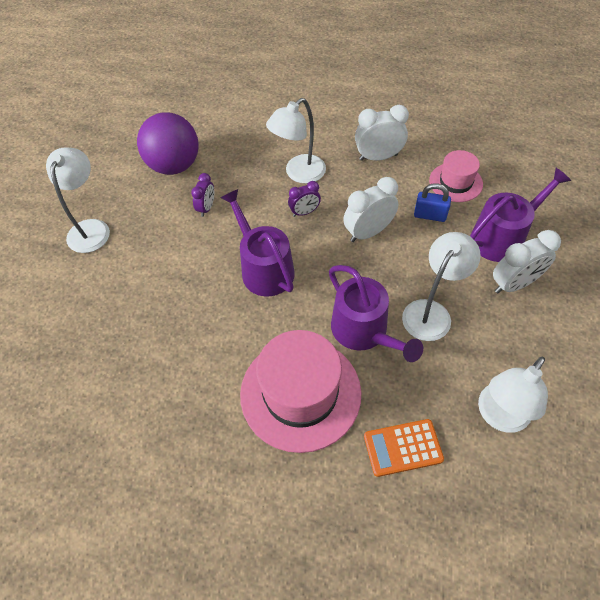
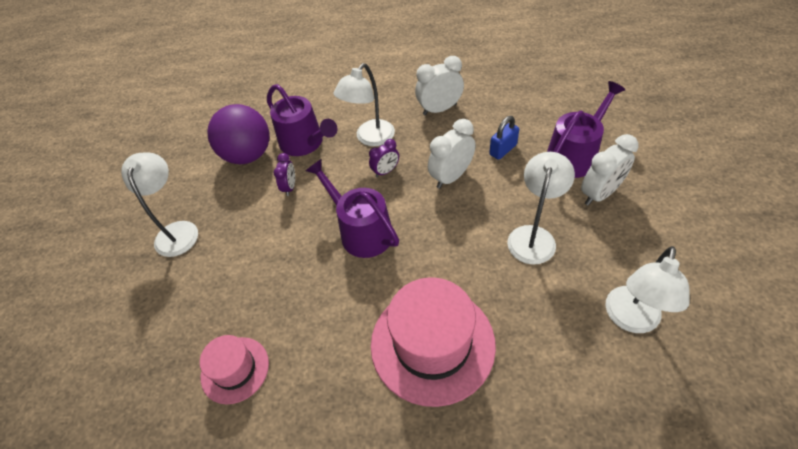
camera: 10 degrees left, 5 degrees down
(364, 331) = (476, 269): purple watering can -> purple watering can (305, 143)
(403, 448) = (550, 373): orange calculator -> none
(430, 215) = (503, 150): blue padlock -> blue padlock turned 45 degrees counterclockwise
(455, 182) = (516, 117): pink hat -> pink hat (235, 369)

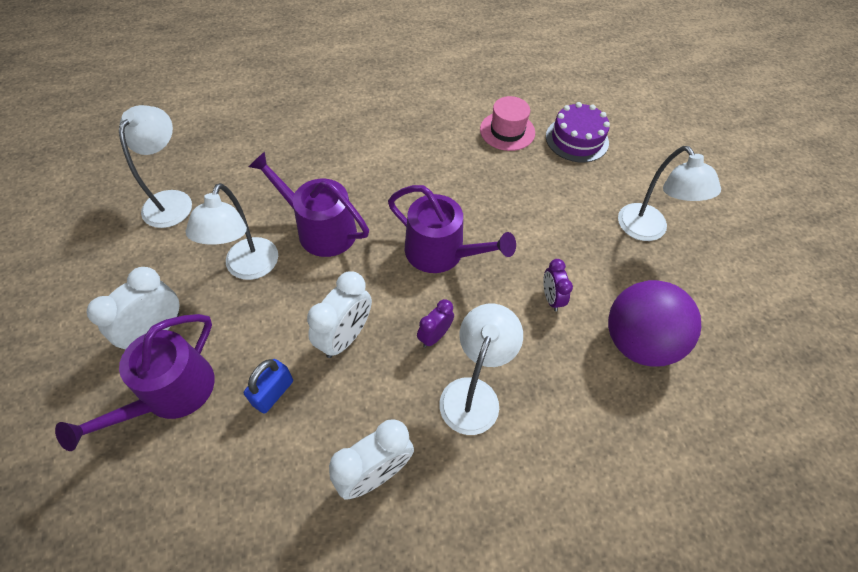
camera: 160 degrees right, 5 degrees up
(165, 344) = (577, 139): none -> purple cake
(305, 143) = (568, 373): purple watering can -> purple watering can (320, 229)
(432, 344) = (349, 164): pink hat -> none

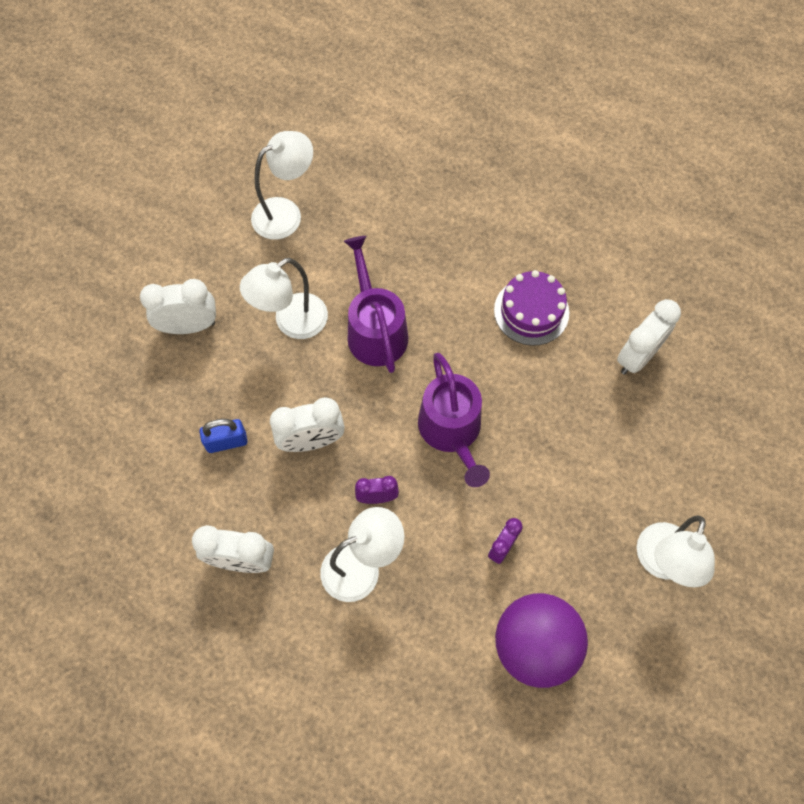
camera: 45 degrees right, 10 degrees up
(171, 393) = (163, 385): purple watering can -> none
(507, 131) = (637, 356): pink hat -> white clock
(577, 139) = (699, 418): purple cake -> purple cake (531, 311)

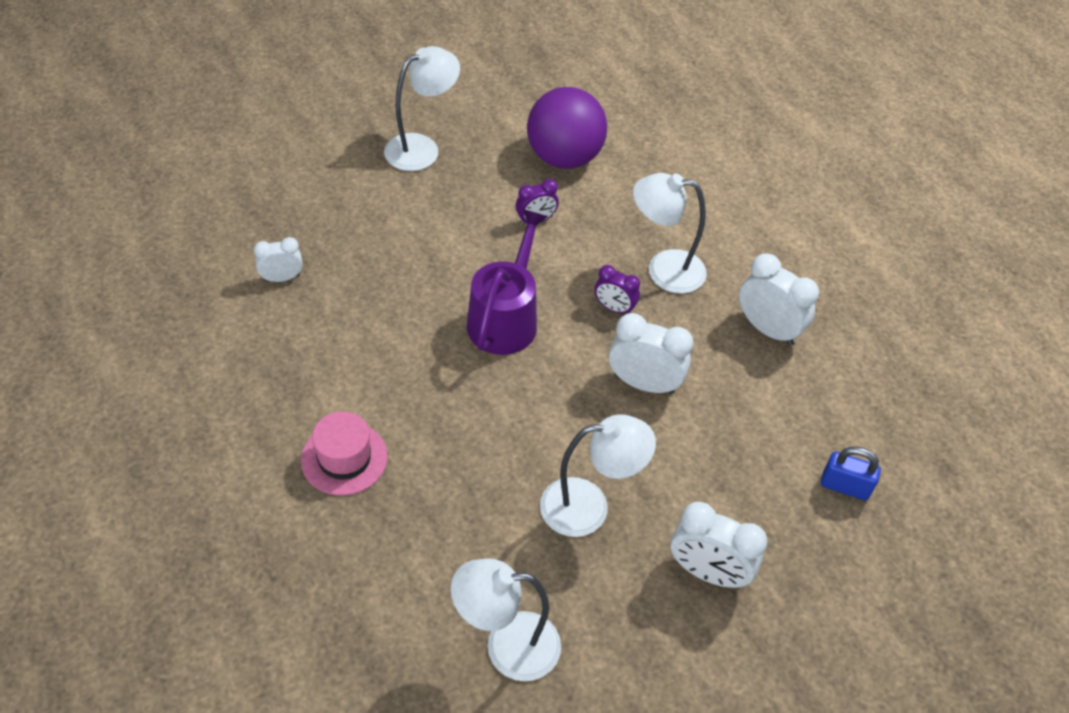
camera: 150 degrees left, 15 degrees down
(226, 442) = (729, 430): blue padlock -> blue padlock (845, 486)
(375, 330) = (506, 446): purple watering can -> none
(469, 258) = (344, 458): none -> pink hat
(531, 311) = (335, 370): purple cake -> none
(637, 356) = (282, 278): white clock -> white clock, size x0.60

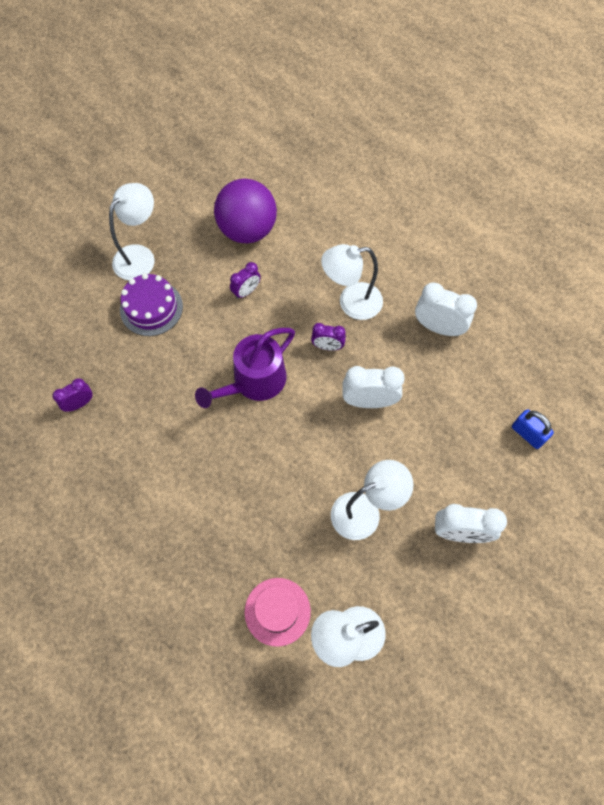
camera: 15 degrees left, 15 degrees up
(282, 278) = (79, 403): white clock -> purple clock
(344, 458) = (183, 535): pink hat -> pink hat (277, 611)
(412, 204) = (151, 308): none -> purple cake
(505, 318) = (254, 381): purple watering can -> purple watering can turned 135 degrees counterclockwise
(845, 486) = (527, 434): blue padlock -> blue padlock turned 45 degrees clockwise

